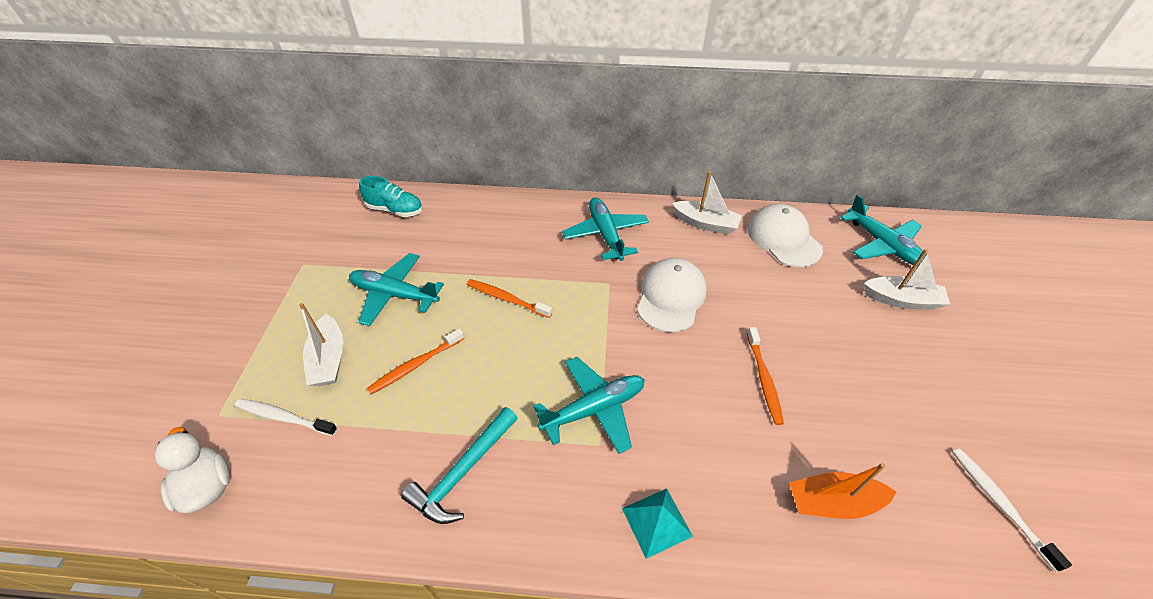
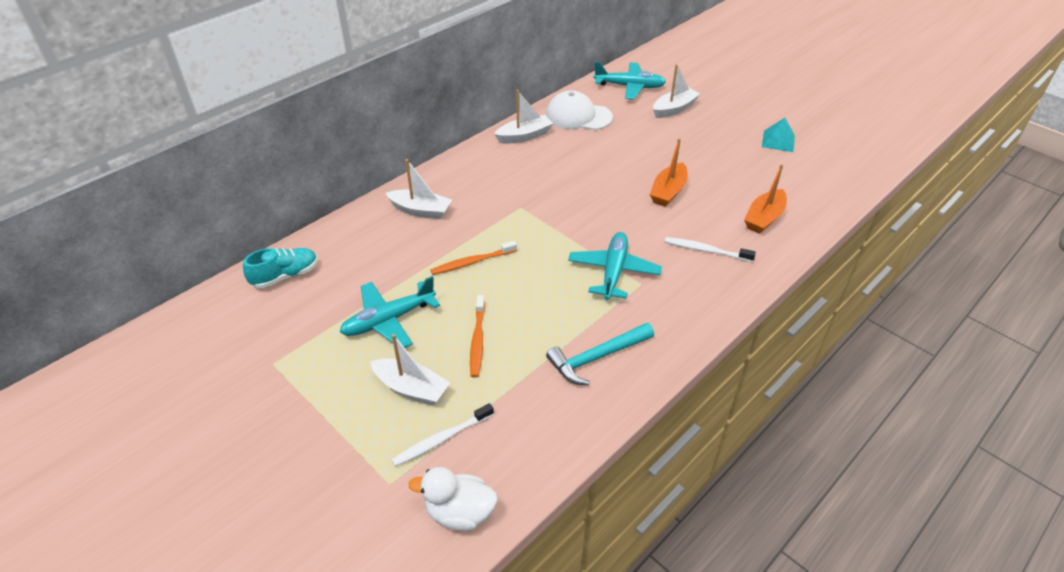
camera: 50 degrees left, 5 degrees down
(462, 472) = (596, 357): turquoise hammer -> turquoise hammer turned 75 degrees clockwise
(537, 228) = (420, 210): none -> white boat
(606, 234) = (474, 183): turquoise plane -> none
(656, 522) = (714, 289): turquoise pyramid -> turquoise pyramid (778, 141)
(671, 297) = (566, 188): white cap -> none
(763, 379) = (668, 192): orange toothbrush -> orange boat
(999, 504) = (814, 167): white toothbrush -> white toothbrush (706, 250)

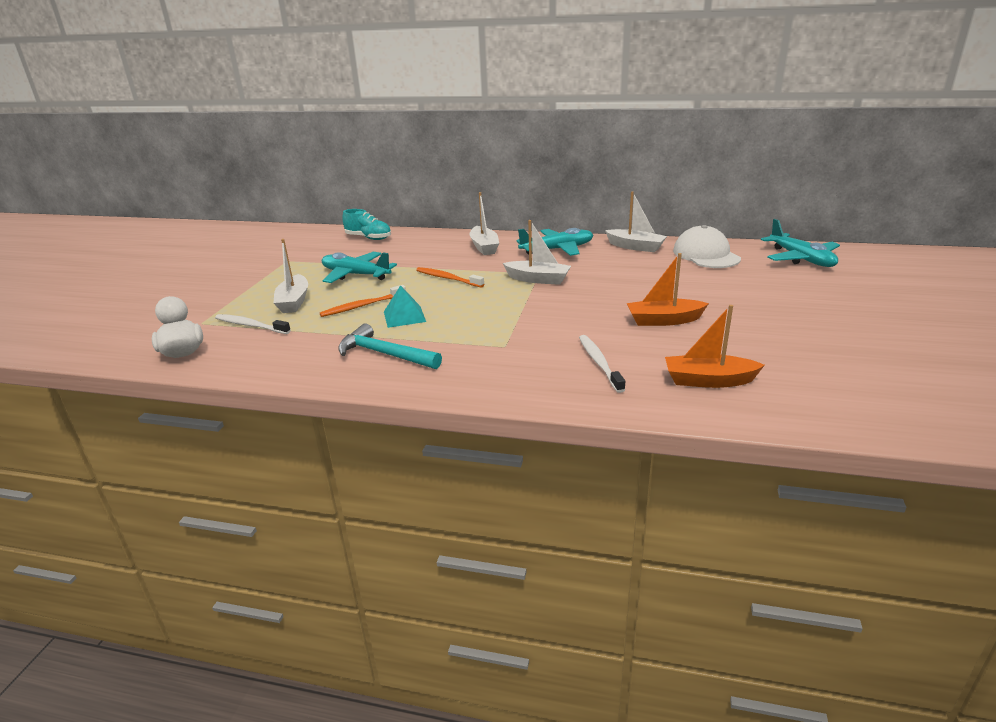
camera: 60 degrees right, 15 degrees down
(613, 271) = (505, 330): turquoise plane -> turquoise plane (557, 249)
(674, 109) = (810, 286): white boat -> white boat (538, 279)
(778, 141) = (879, 352): turquoise pyramid -> turquoise pyramid (404, 316)

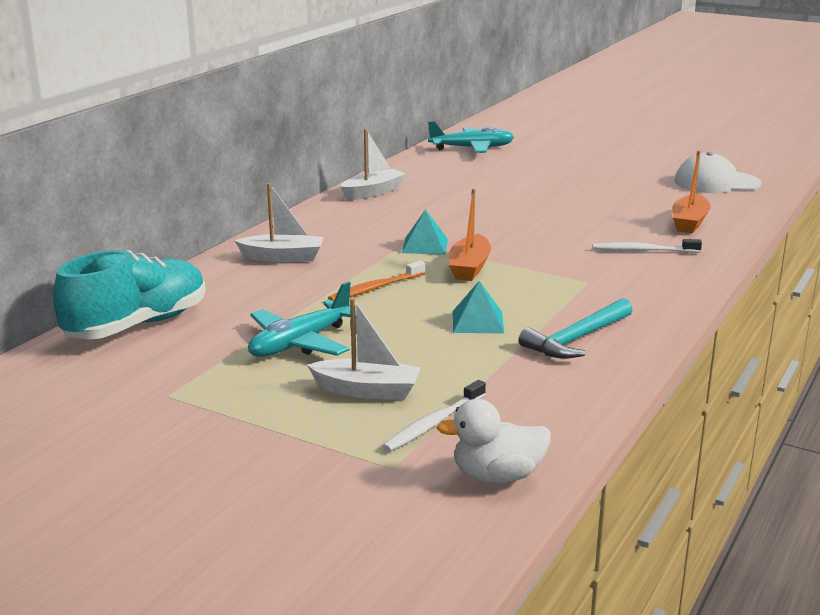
camera: 75 degrees left, 5 degrees down
(362, 306) = (424, 344): orange toothbrush -> none
(369, 238) = (137, 325): turquoise shoe -> turquoise shoe, size x1.71
(538, 279) = (425, 245): white boat -> turquoise pyramid
(557, 249) = (339, 224): turquoise plane -> none
(663, 320) = (570, 215): orange boat -> orange boat (469, 267)
(706, 255) = (427, 173): white cap -> white cap (716, 182)

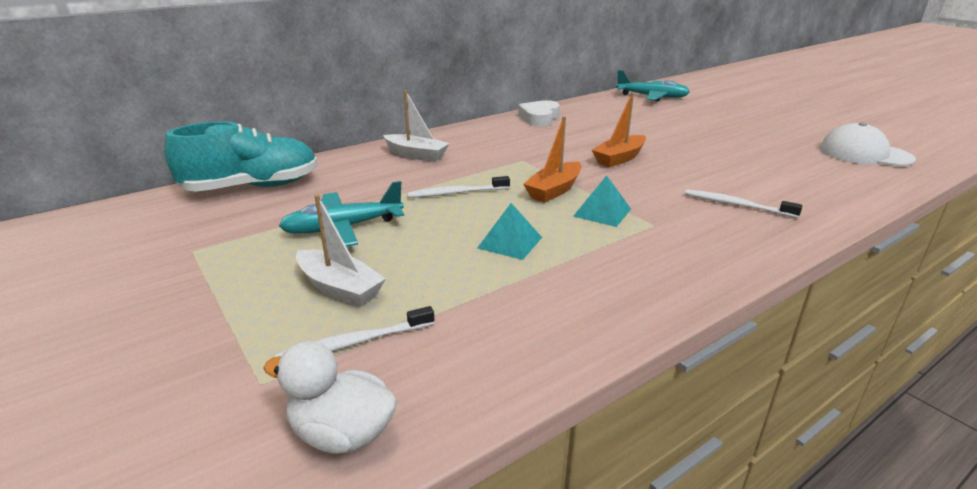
camera: 25 degrees right, 5 degrees up
(373, 192) = (539, 118): white boat -> white heart
(375, 288) = (456, 193): orange toothbrush -> white toothbrush
(425, 245) = (536, 165): turquoise pyramid -> turquoise pyramid (602, 212)
(576, 339) = (588, 283): turquoise hammer -> none
(689, 222) = (808, 186): orange boat -> orange boat (619, 158)

